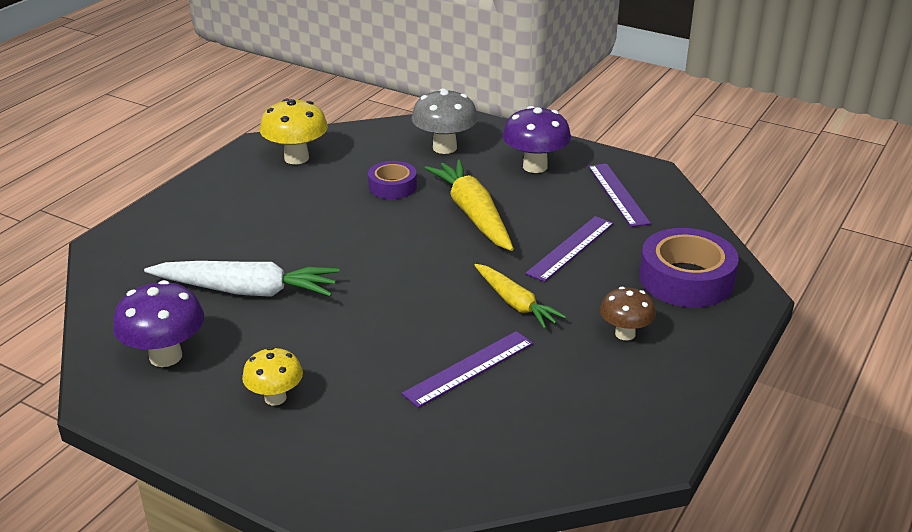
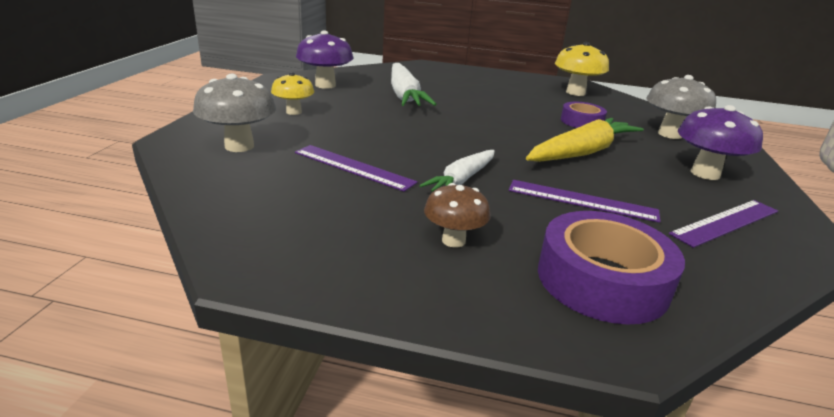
camera: 70 degrees right, 5 degrees down
(383, 452) = (239, 146): none -> grey mushroom
(515, 303) = (461, 179): yellow carrot -> white carrot

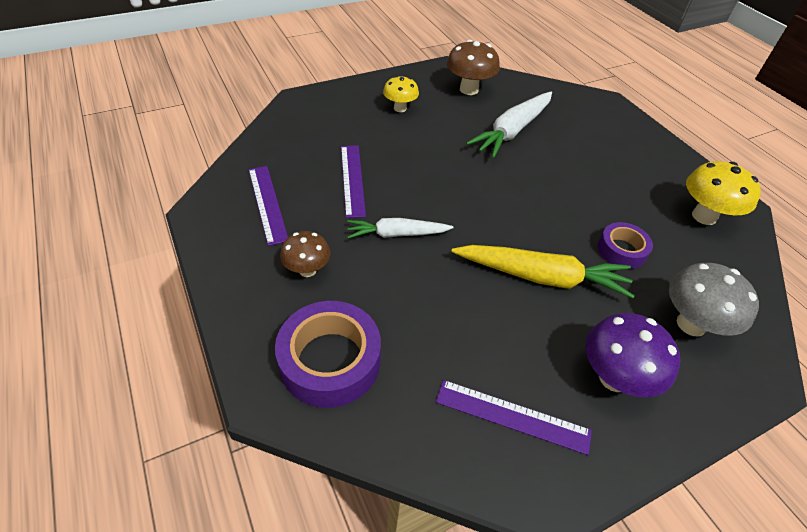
camera: 50 degrees right, 20 degrees up
(239, 146) = (322, 123): grey mushroom -> none
(325, 85) = (469, 89): purple mushroom -> brown mushroom
(582, 201) = (441, 310): purple ruler -> purple ruler (267, 203)

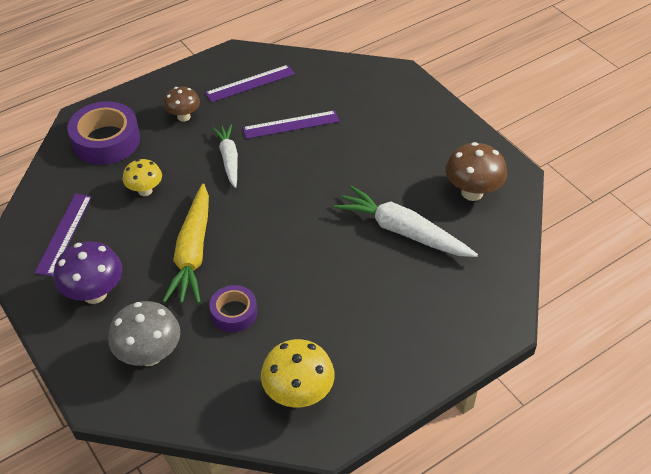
camera: 85 degrees right, 0 degrees up
(400, 108) = (412, 142): yellow mushroom -> yellow mushroom (145, 191)

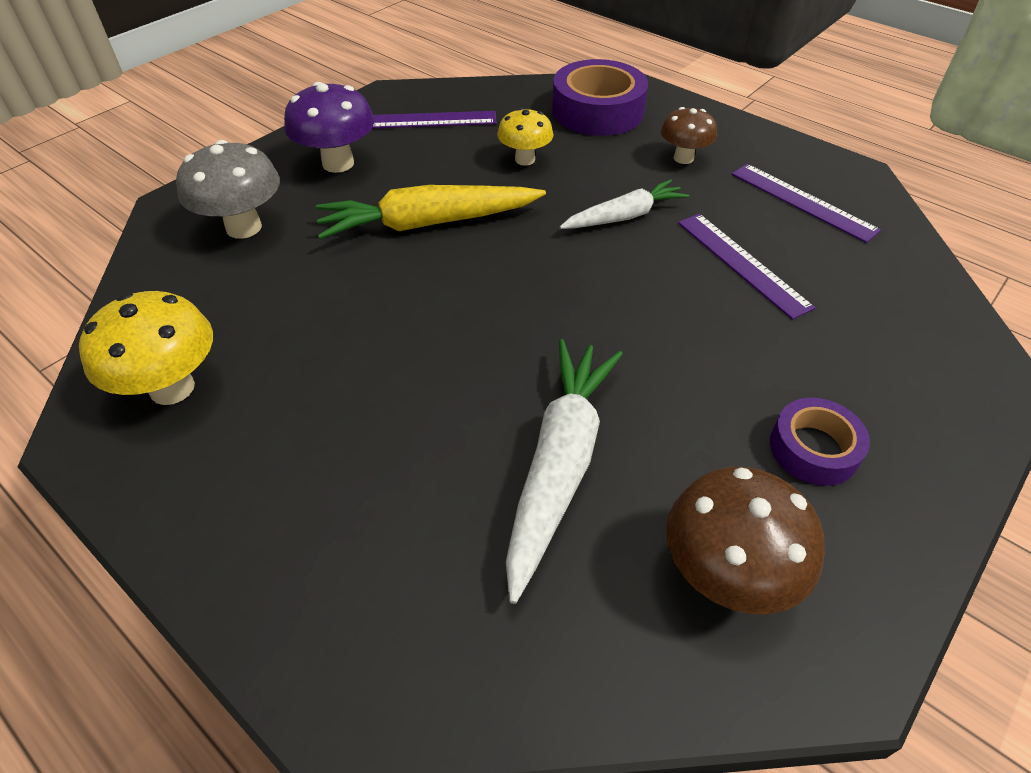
camera: 75 degrees right, 0 degrees up
(234, 313) = (324, 286): purple tape -> purple tape (813, 449)

